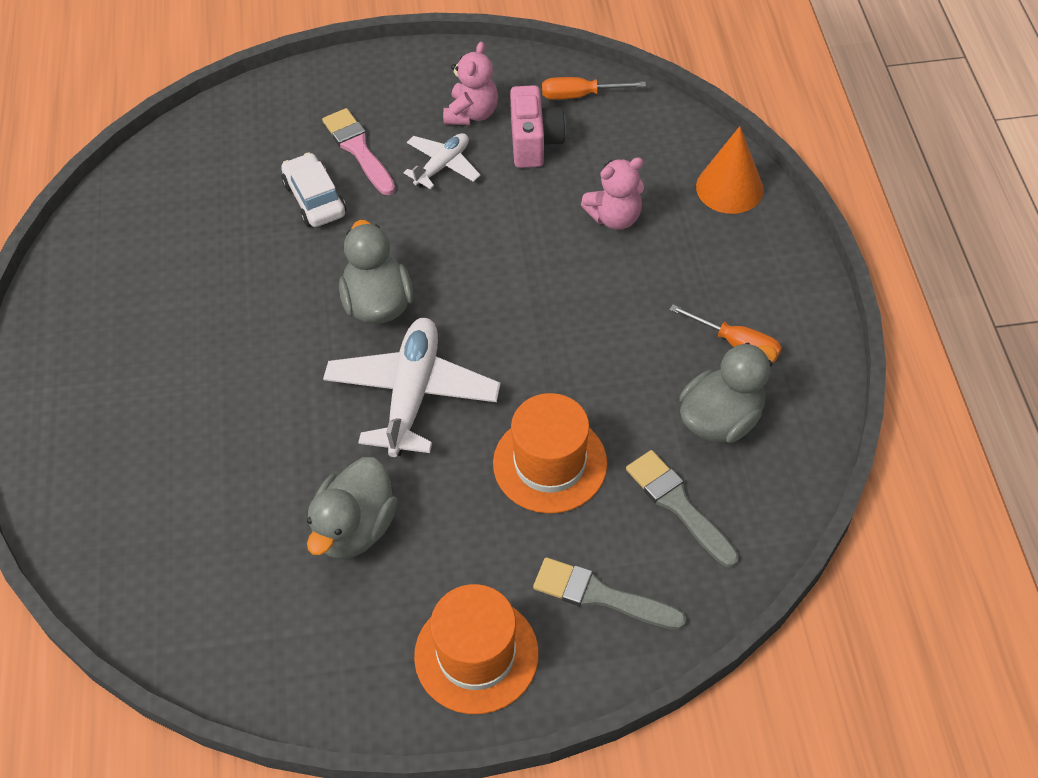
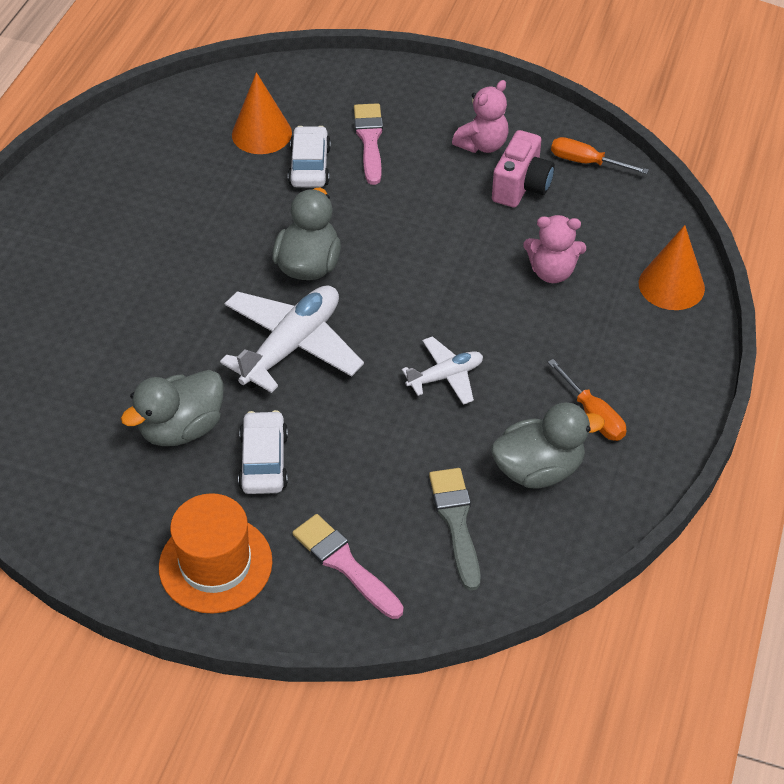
camera: 25 degrees right, 5 degrees down
(244, 183) = (261, 133): none -> orange cone
(442, 165) = (431, 177): white plane -> white plane (445, 376)
(458, 526) = (264, 461): none -> white car
(550, 463) = (369, 444): orange hat -> none
(600, 596) = (344, 564): grey brush -> pink brush

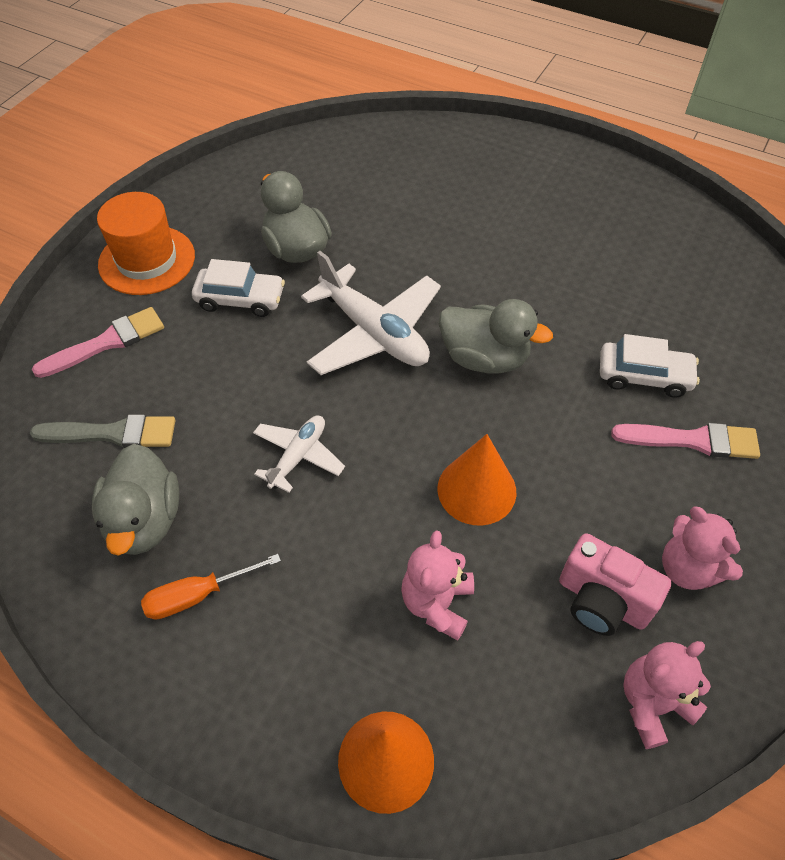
camera: 100 degrees right, 5 degrees up
(261, 133) = (700, 339): orange cone -> orange cone (476, 490)
(445, 376) = (298, 456): white plane -> white plane turned 135 degrees counterclockwise
(586, 162) = (652, 704): orange screwdriver -> pink teddy bear

